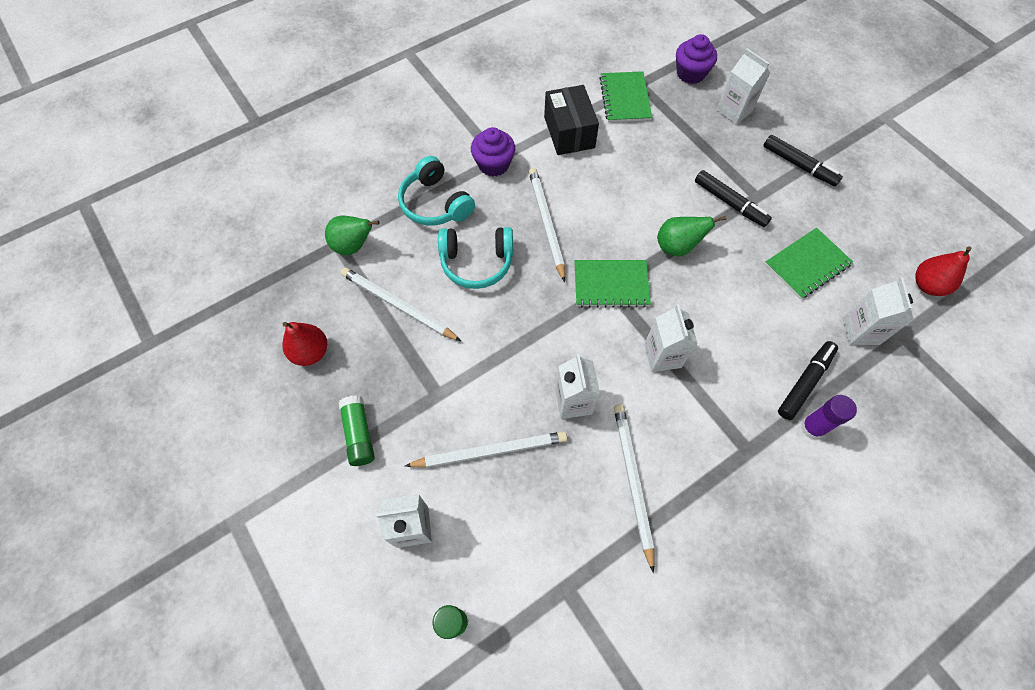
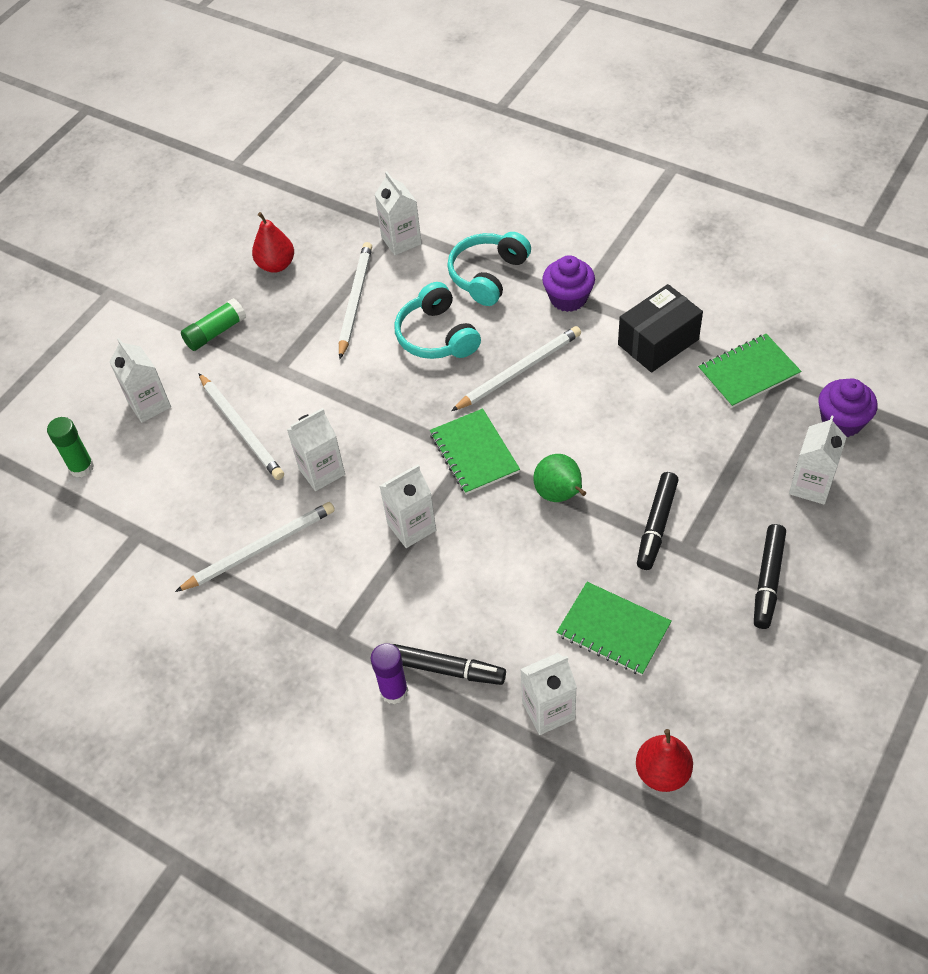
camera: 70 degrees right, 10 degrees down
(353, 246) = (401, 240): green pear -> white carton

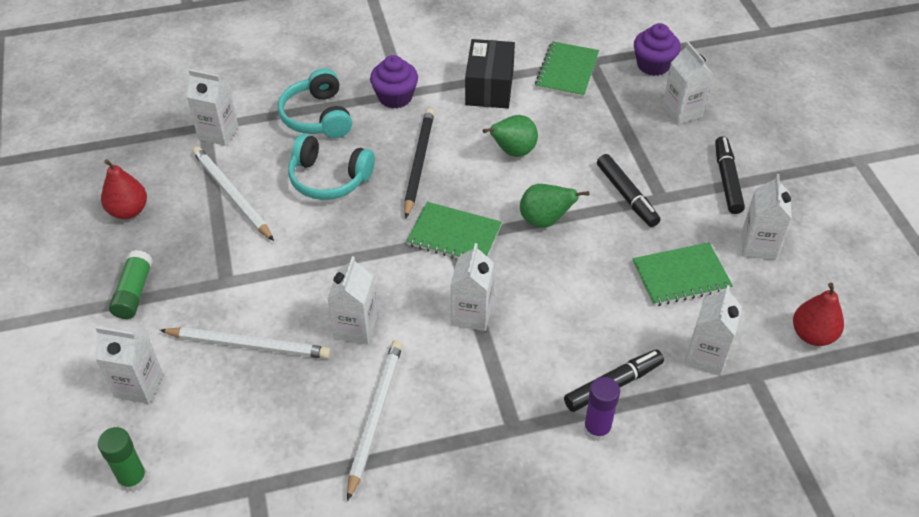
camera: 50 degrees left, 5 degrees down
(519, 370) = (418, 163): white pencil -> black pencil
(607, 415) = (513, 152): none -> green pear
(718, 659) = (758, 245): none -> white carton
(768, 580) = (727, 180): black marker -> black marker turned 150 degrees counterclockwise

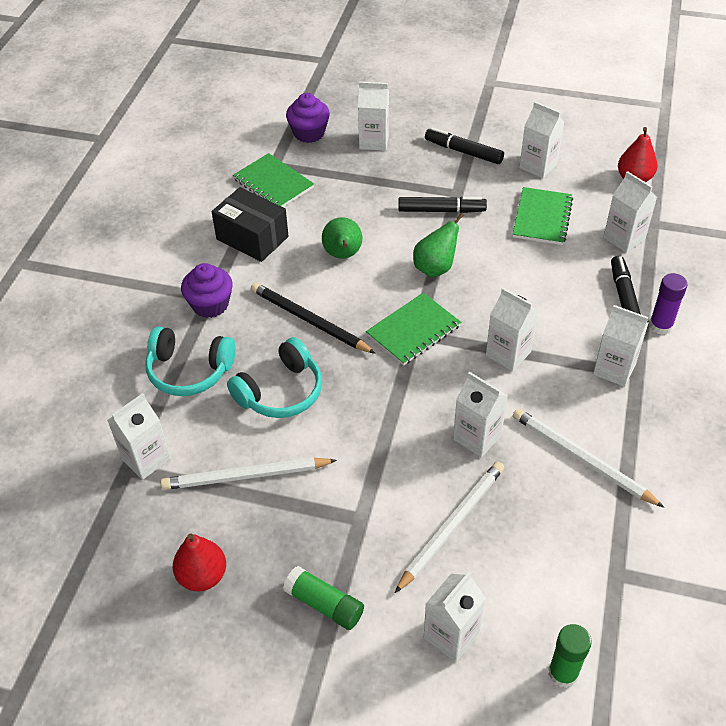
camera: 60 degrees left, 0 degrees up
(507, 407) = (614, 369): none -> white carton

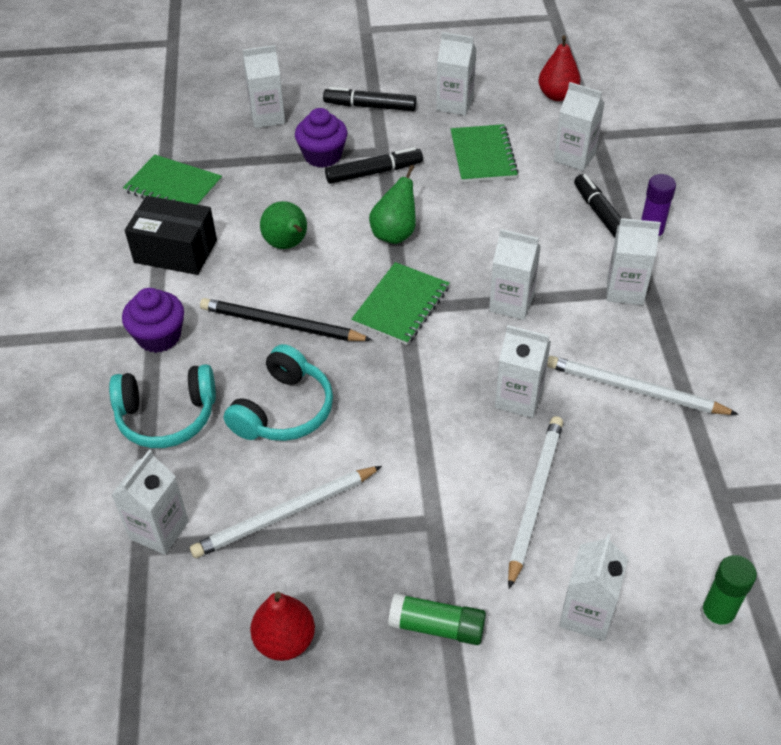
camera: 20 degrees left, 0 degrees up
(309, 133) = (190, 123): purple cupcake -> purple cupcake (322, 156)

